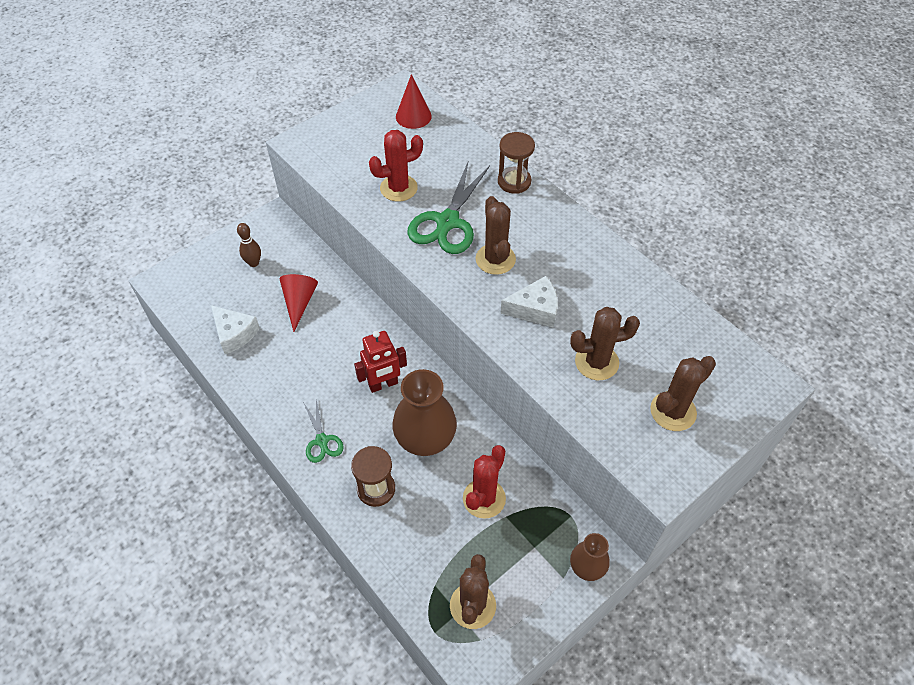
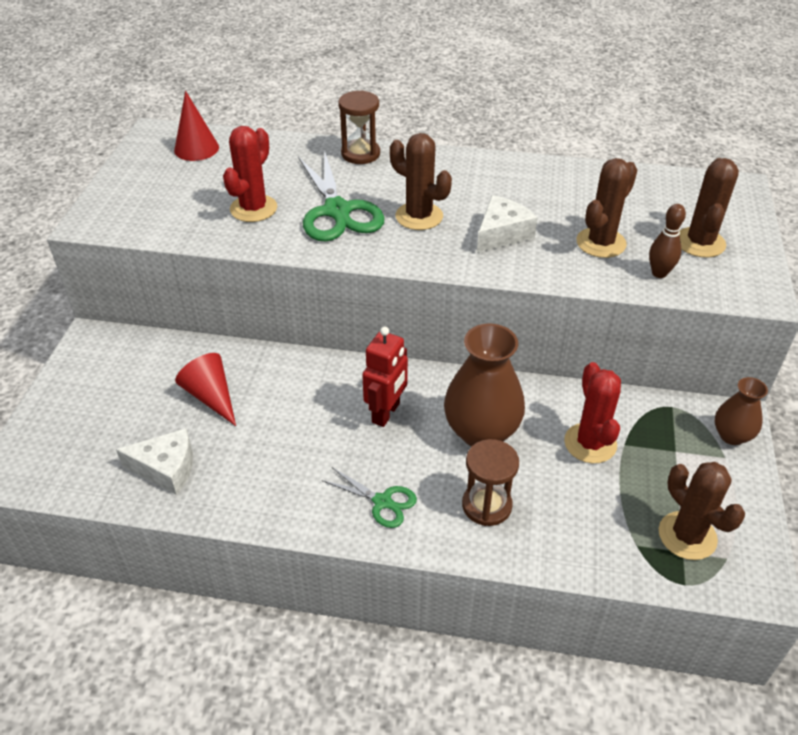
camera: 40 degrees left, 10 degrees down
(253, 263) = (113, 391): brown bowling pin -> brown bowling pin (659, 273)

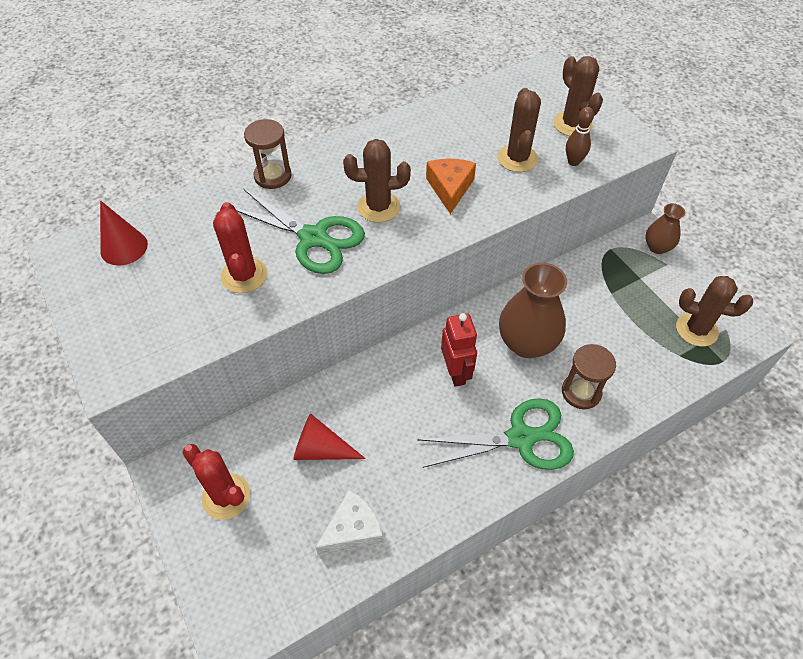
camera: 40 degrees left, 10 degrees up
(382, 502) = (520, 438): green scissors -> green scissors, size x1.87
(502, 234) = (450, 188): white cheese -> orange cheese
(590, 443) = (593, 306): red cactus -> red cactus (226, 496)

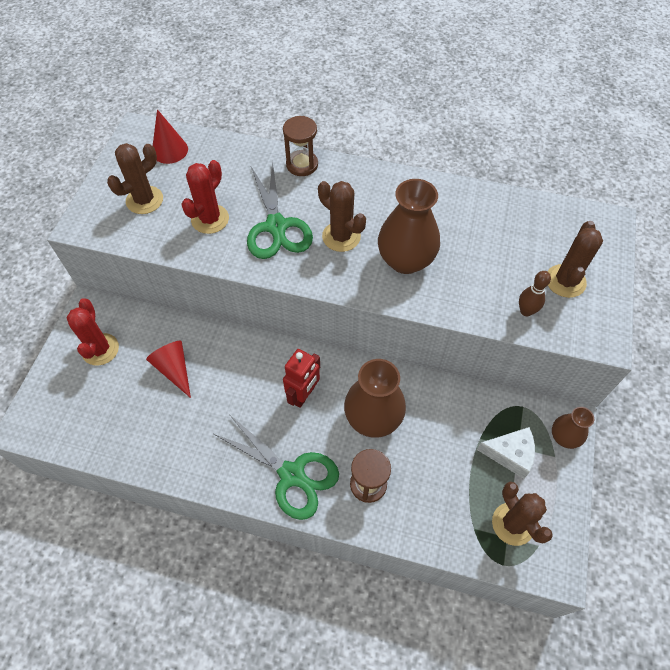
camera: 45 degrees right, 5 degrees up
(353, 530) = (137, 432): white cheese -> white cheese (510, 454)
(450, 188) = (405, 260): orange cheese -> brown vase
(517, 158) = (484, 275): brown cactus -> brown cactus (144, 200)

